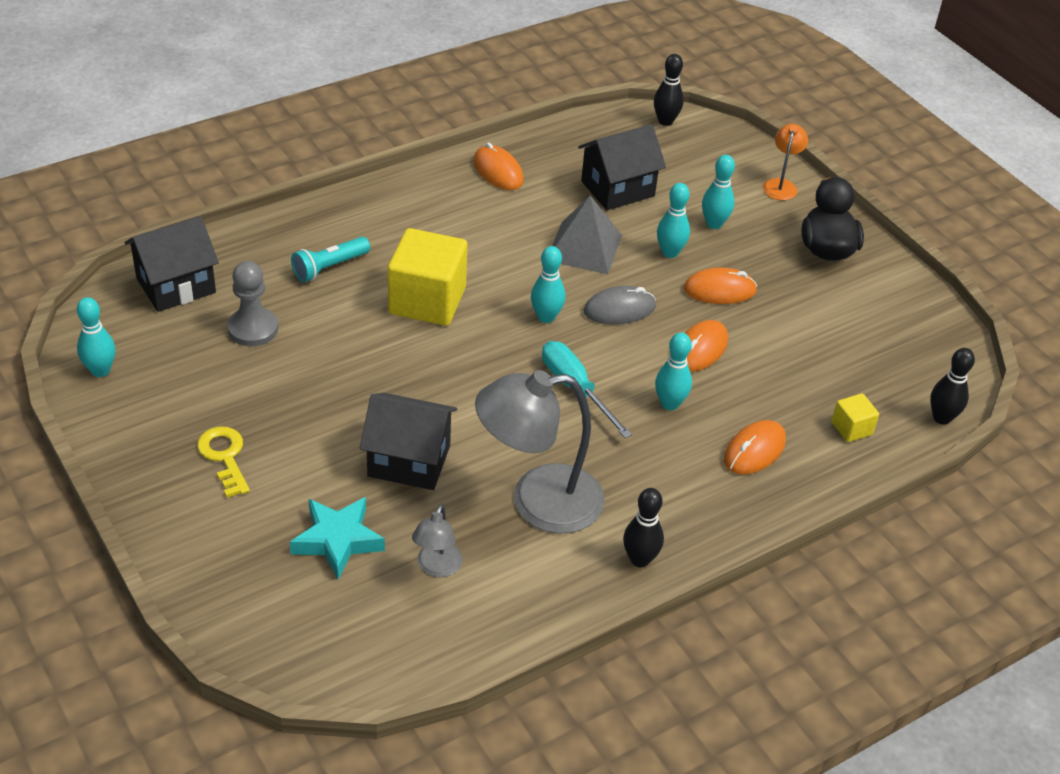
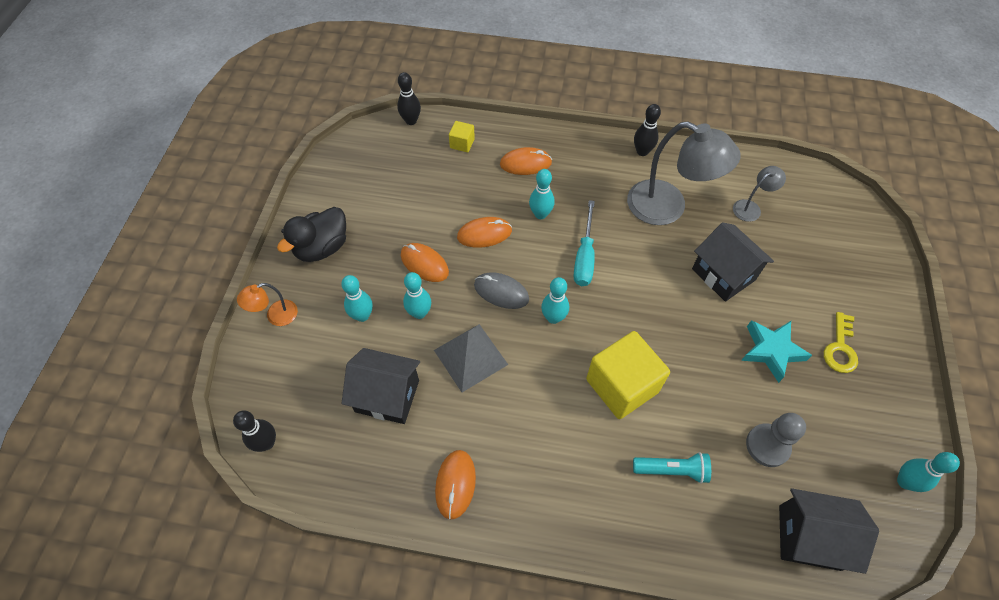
camera: 135 degrees left, 15 degrees up
(338, 540) = (797, 253): turquoise star -> turquoise star (771, 351)

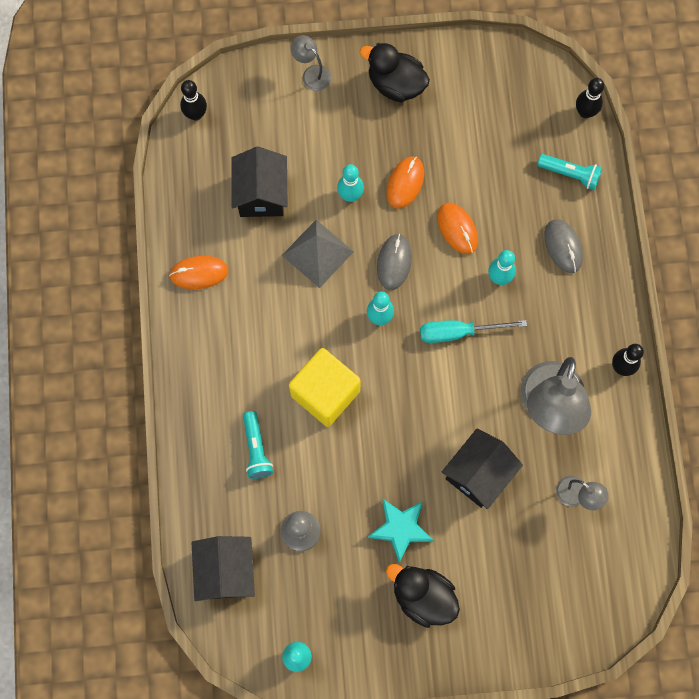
camera: 75 degrees right, 15 degrees up
(276, 316) = (312, 74): orange lamp -> grey lamp
(362, 315) = (333, 147): turquoise bowling pin -> none
(462, 143) = (570, 174): yellow cube -> turquoise flashlight
(525, 163) = (563, 246): orange mouse -> grey mouse
(840, 348) = (423, 597): yellow key -> black duck

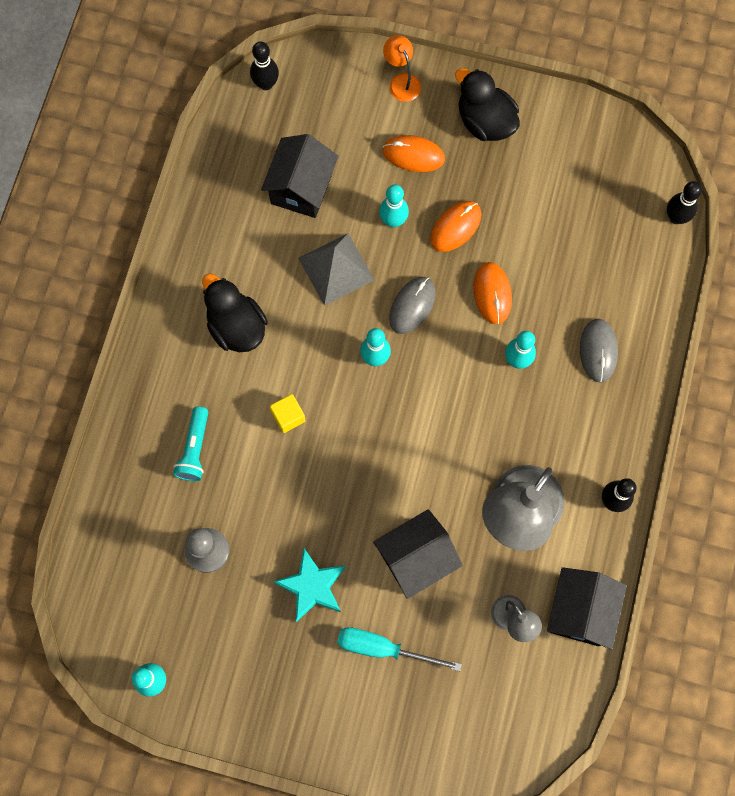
camera: 20 degrees right, 0 degrees up
(199, 273) = (206, 247): orange mouse -> orange mouse (413, 155)
(226, 571) = (115, 564): black house -> black house (580, 611)
(312, 74) = (401, 81): grey lamp -> orange lamp
(325, 393) = (288, 416): yellow cube -> yellow cube, size x0.46
(423, 597) = (308, 666): black duck -> black duck (236, 327)
(458, 332) = (452, 402): turquoise screwdriver -> turquoise screwdriver (383, 648)
(570, 174) = (635, 277): turquoise flashlight -> none

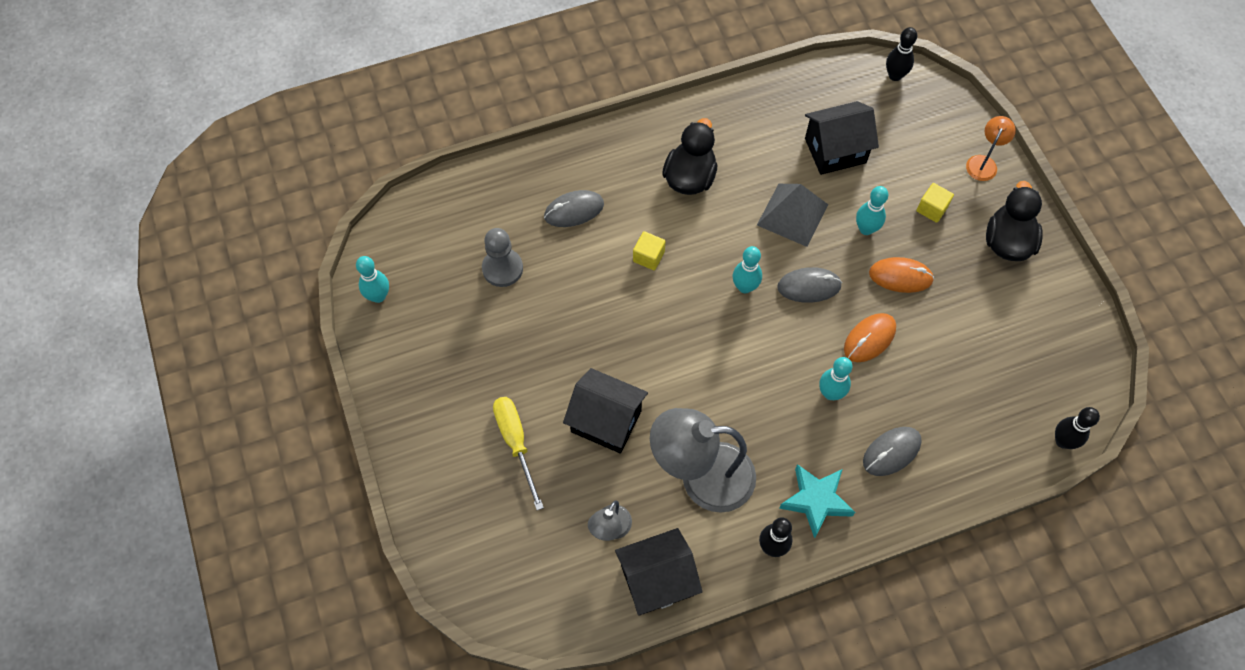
camera: 55 degrees right, 10 degrees down
(195, 449) = (574, 210): turquoise flashlight -> grey mouse
(312, 586) = (528, 359): turquoise star -> turquoise star (816, 500)
(383, 648) = (516, 443): turquoise screwdriver -> yellow screwdriver
(413, 155) = (932, 209): orange mouse -> yellow cube

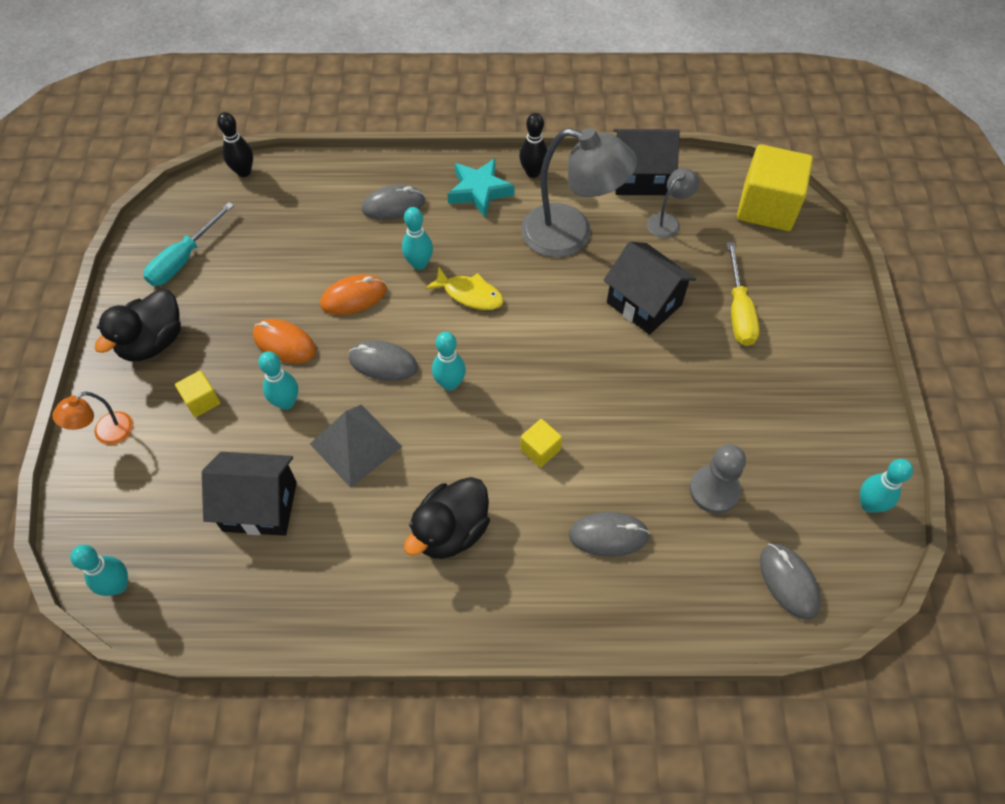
camera: 160 degrees left, 5 degrees down
(434, 220) = (788, 582): none -> grey mouse
(511, 586) = (767, 207): none -> yellow cube
(768, 376) = (470, 294): none -> yellow fish
(895, 75) = (118, 585): black bowling pin -> turquoise bowling pin
(1043, 325) = (184, 259): none -> turquoise screwdriver

